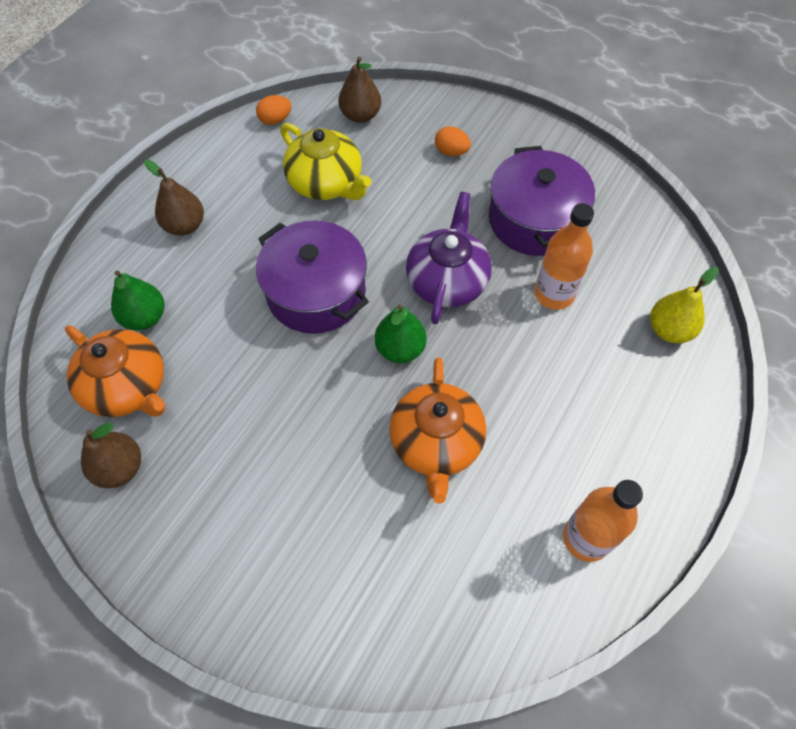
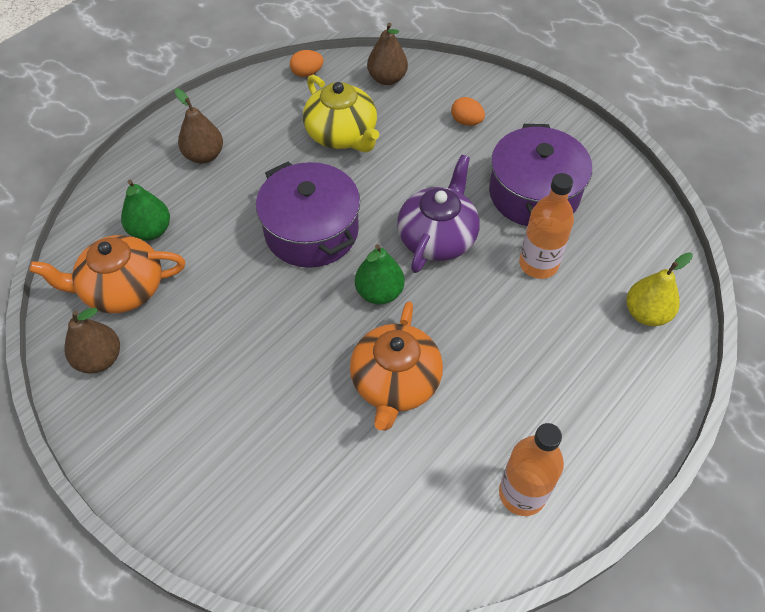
camera: 10 degrees right, 5 degrees down
(127, 387) = (122, 289): orange teapot -> orange teapot turned 120 degrees clockwise

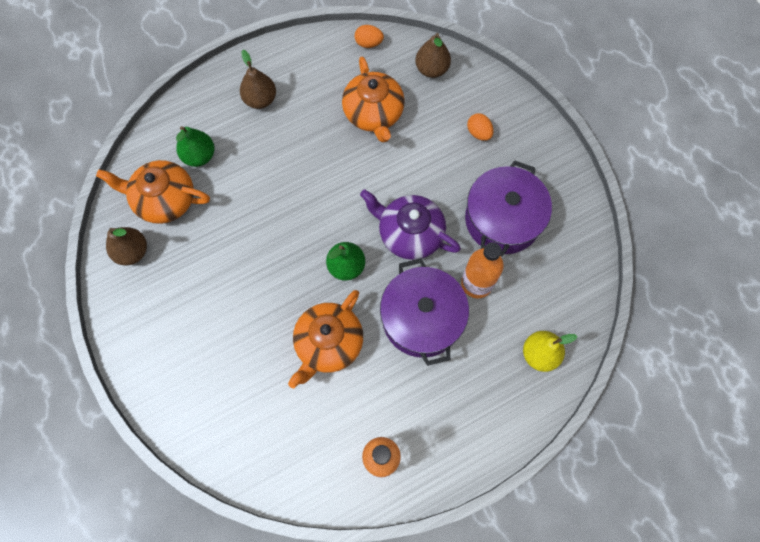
camera: 20 degrees right, 15 degrees up
(311, 231) = (316, 196): purple pot -> purple pot (422, 318)
(342, 134) = (373, 113): yellow teapot -> orange teapot
(437, 237) = (409, 233): purple teapot -> purple teapot turned 105 degrees counterclockwise

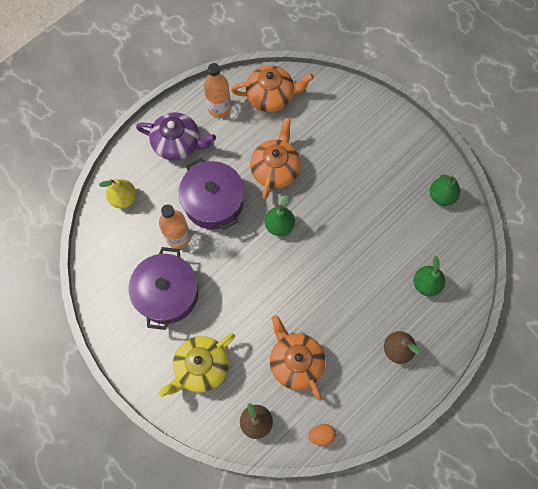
camera: 165 degrees right, 0 degrees up
(132, 252) = (441, 196): brown pear -> green pear
(164, 199) = (437, 241): orange teapot -> orange teapot (271, 96)
(409, 233) = (238, 263): purple teapot -> purple teapot (178, 143)
(479, 133) = (201, 367): orange egg -> yellow teapot

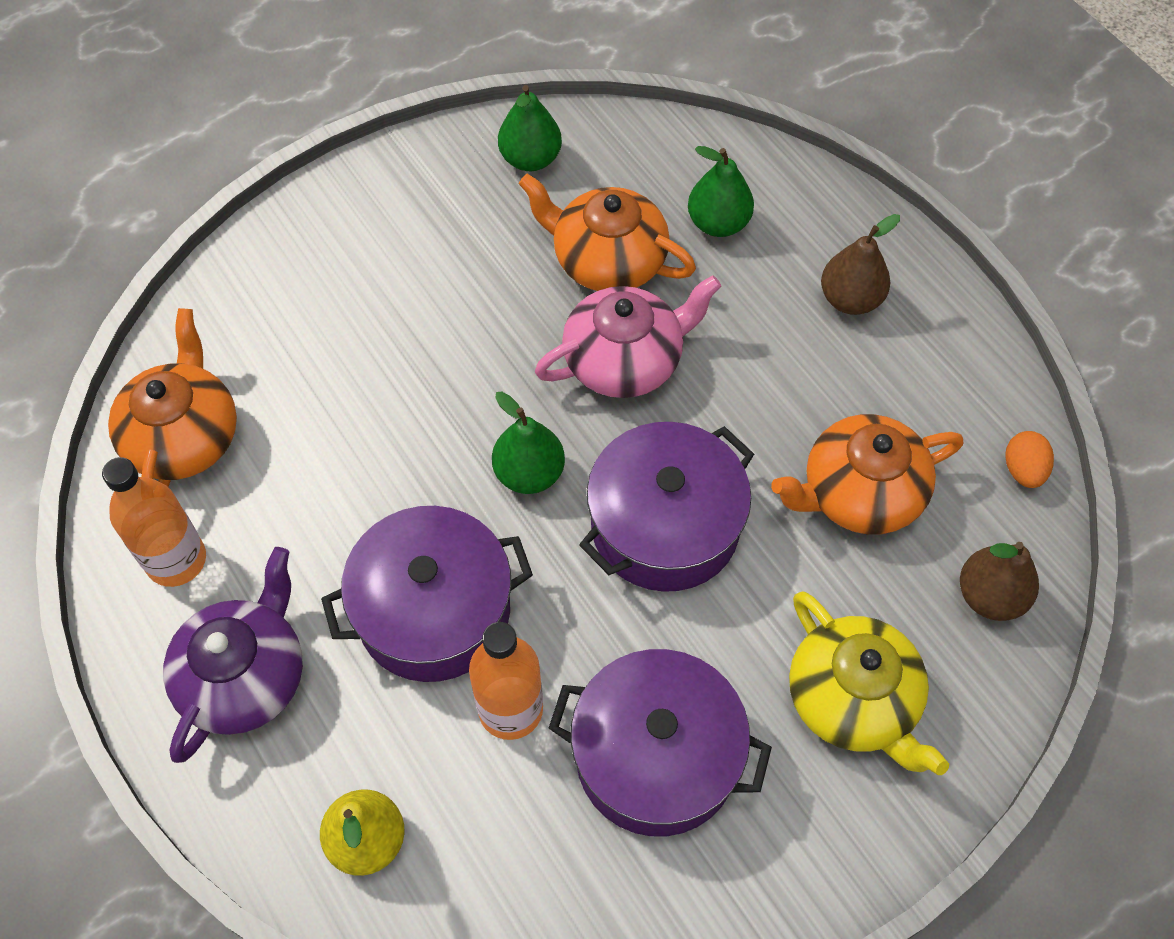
camera: 80 degrees left, 10 degrees down
(265, 282) = (665, 525): none -> purple pot
(275, 169) = (382, 458): orange teapot -> orange teapot (607, 260)
(342, 254) = (625, 360): none -> pink teapot

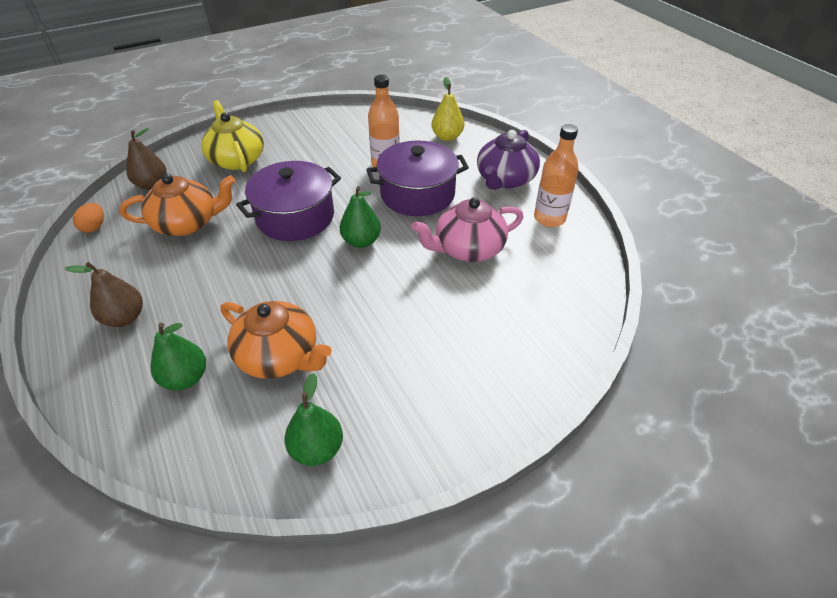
camera: 175 degrees left, 15 degrees down
(184, 436) = (562, 270): orange teapot -> none
(625, 360) = (289, 292): pink teapot -> pink teapot (468, 248)
(656, 757) = (327, 150): purple pot -> none

